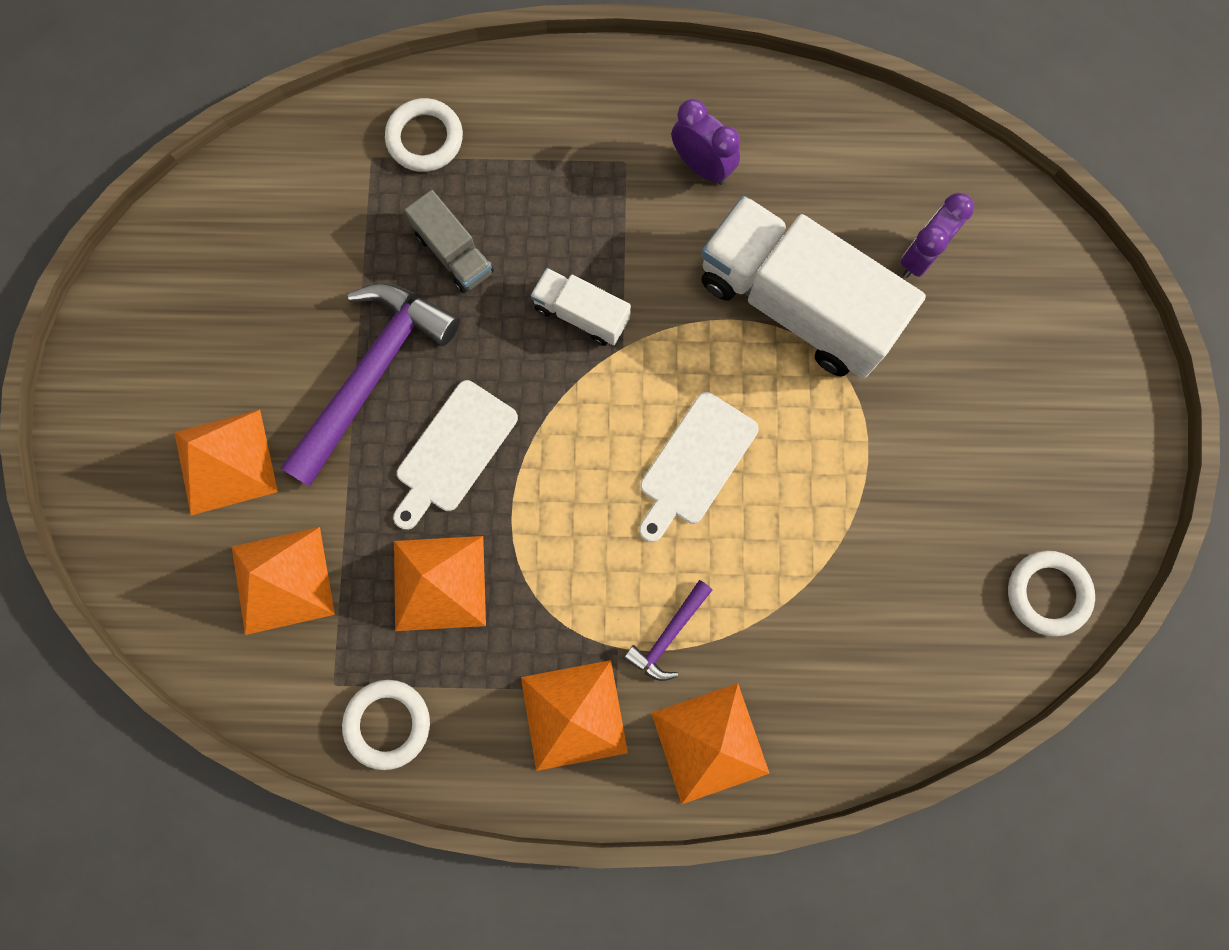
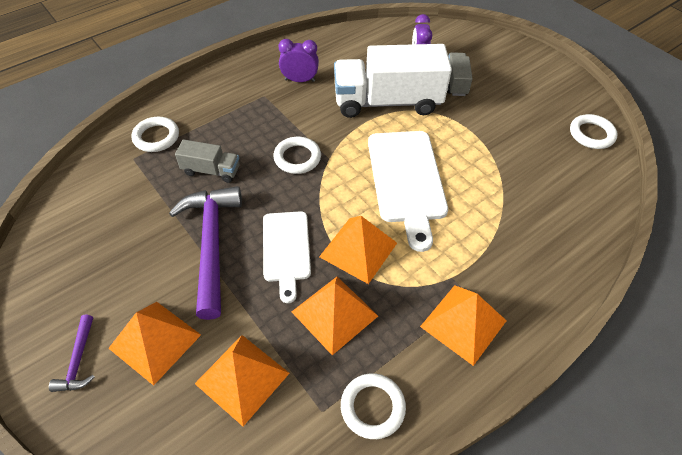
camera: 40 degrees left, 25 degrees down
(581, 314) = (297, 158): white truck -> white ring
(668, 635) = (469, 255): purple hammer -> purple hammer (78, 361)
(695, 463) = (407, 180): white cutting board -> white cutting board, size x1.57
(709, 743) = (536, 286): orange pyramid -> orange pyramid (358, 249)
(938, 343) = (456, 82): none -> grey truck

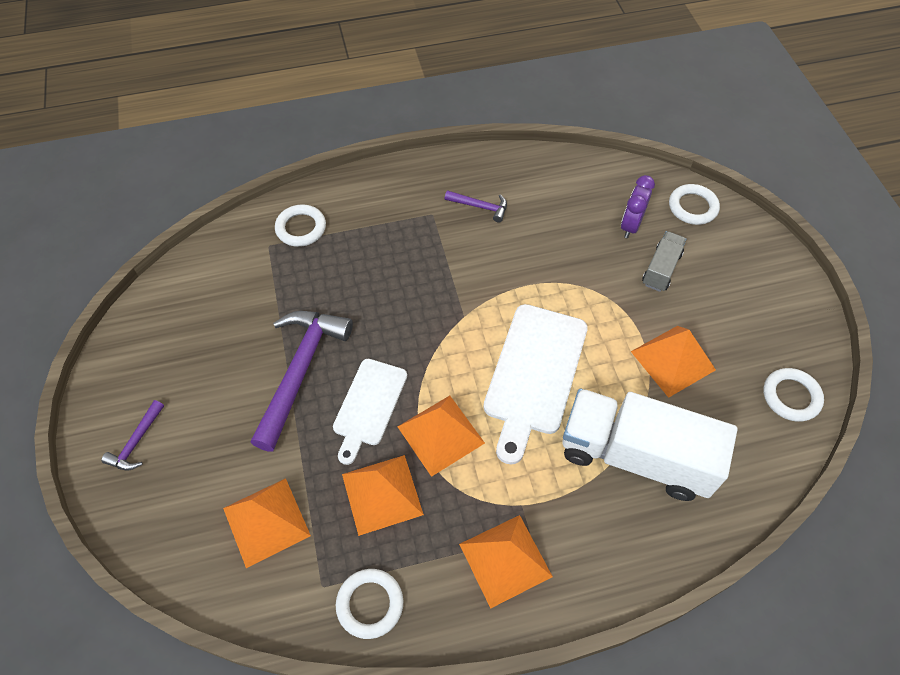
camera: 25 degrees right, 5 degrees up
(155, 341) = (207, 451): orange pyramid -> orange pyramid (673, 360)
(211, 170) = (337, 287): grey truck -> none
(297, 158) = (431, 304): white ring -> white ring (692, 207)
(299, 80) = (480, 207): purple clock -> purple hammer
(387, 102) = (565, 268): white truck -> white truck (635, 456)

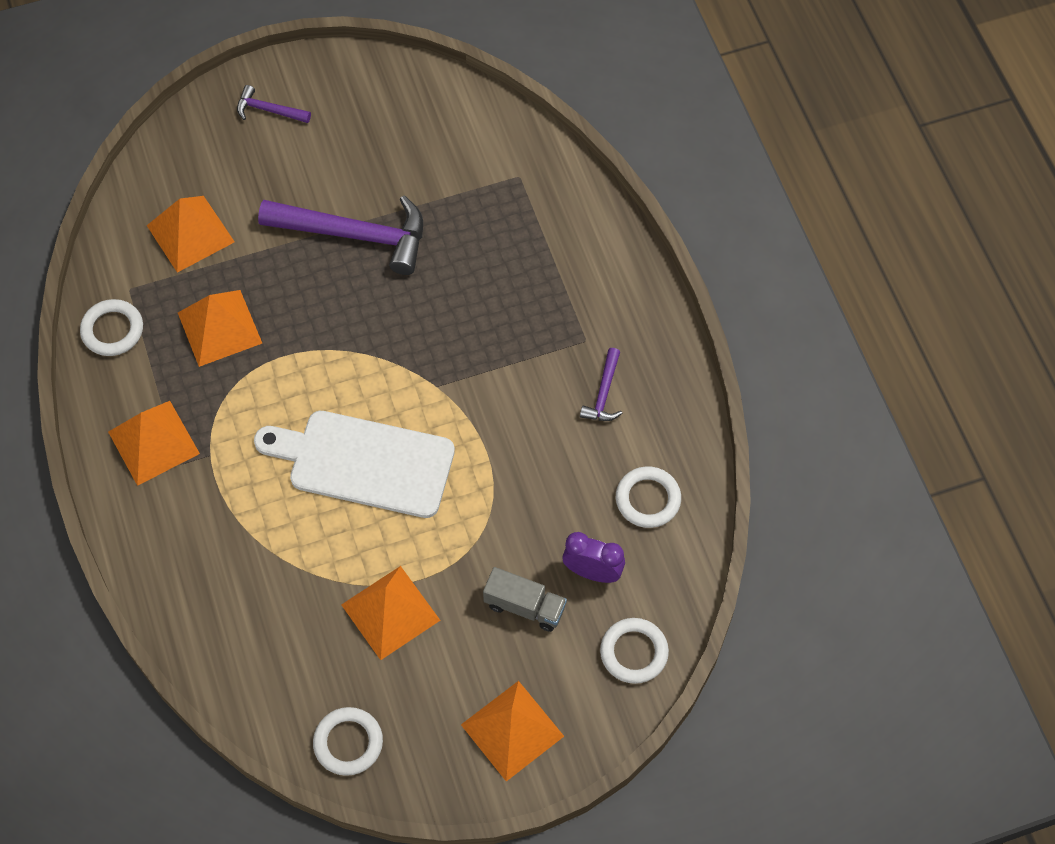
camera: 85 degrees right, 5 degrees up
(301, 228) = (548, 204): white ring -> white ring (648, 499)
(369, 405) = (317, 304): white cutting board -> none
(440, 434) = (286, 374): orange pyramid -> orange pyramid (512, 730)
(635, 456) = (267, 566): white truck -> none

